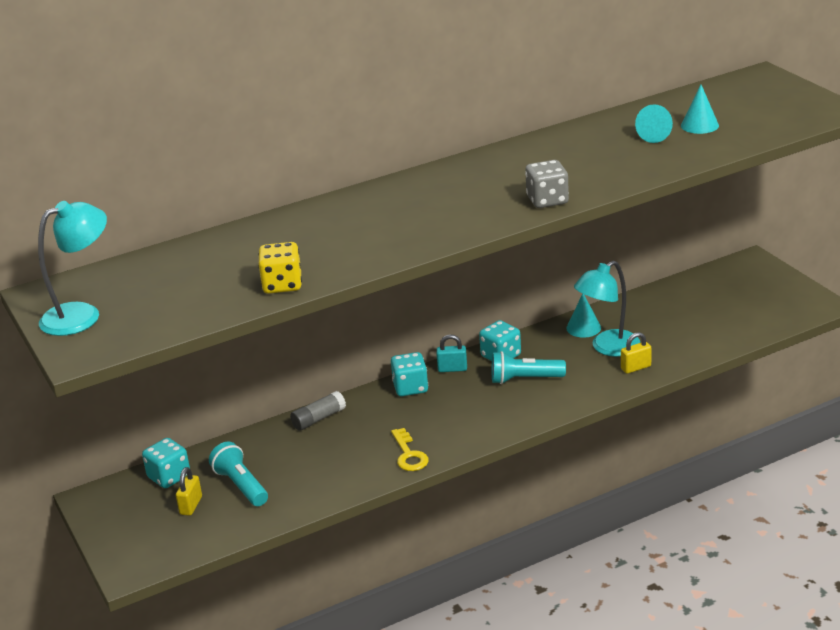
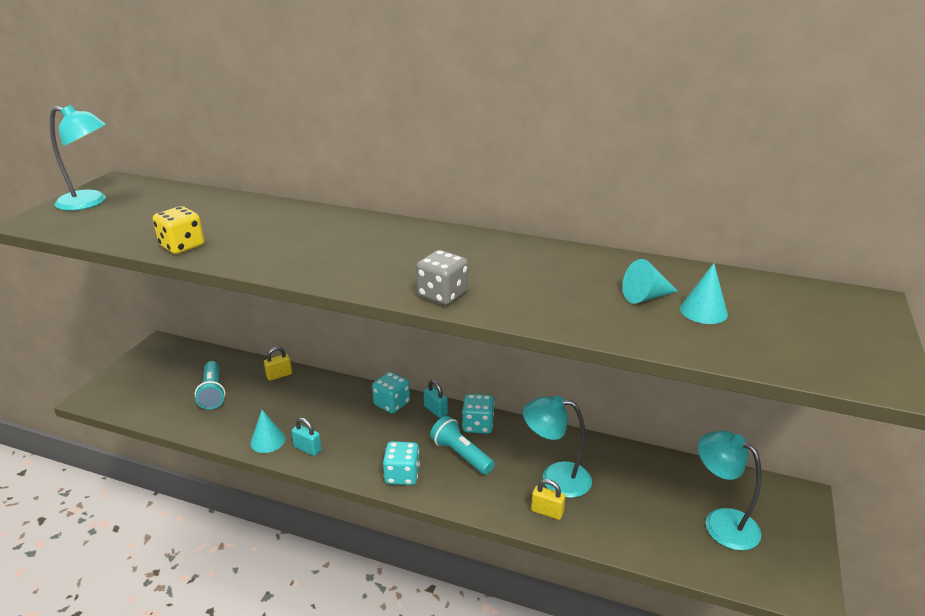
camera: 45 degrees right, 0 degrees up
(169, 477) = (202, 360): turquoise dice -> turquoise dice (402, 475)
(191, 505) = (176, 385): yellow padlock -> yellow padlock (279, 375)
(241, 486) = (212, 393): turquoise flashlight -> turquoise flashlight turned 150 degrees clockwise
(318, 419) = (316, 384): grey glue stick -> none
(409, 455) = (307, 449): yellow key -> turquoise padlock
(583, 328) = (566, 448): turquoise cone -> turquoise cone (267, 441)
(734, 303) = (721, 522): none -> turquoise lamp

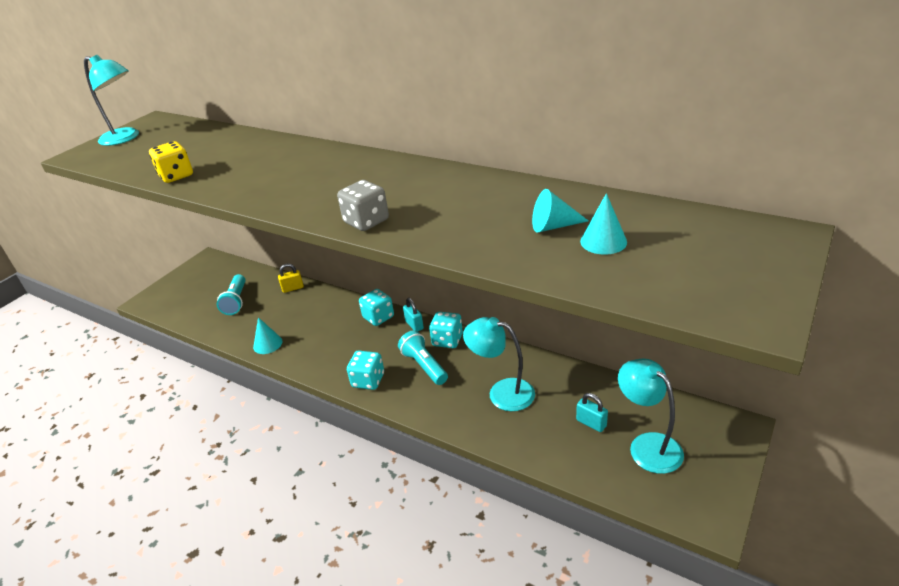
camera: 15 degrees right, 5 degrees up
(307, 449) = (297, 352): turquoise padlock -> turquoise padlock (591, 423)
(547, 512) = (484, 422): yellow padlock -> none

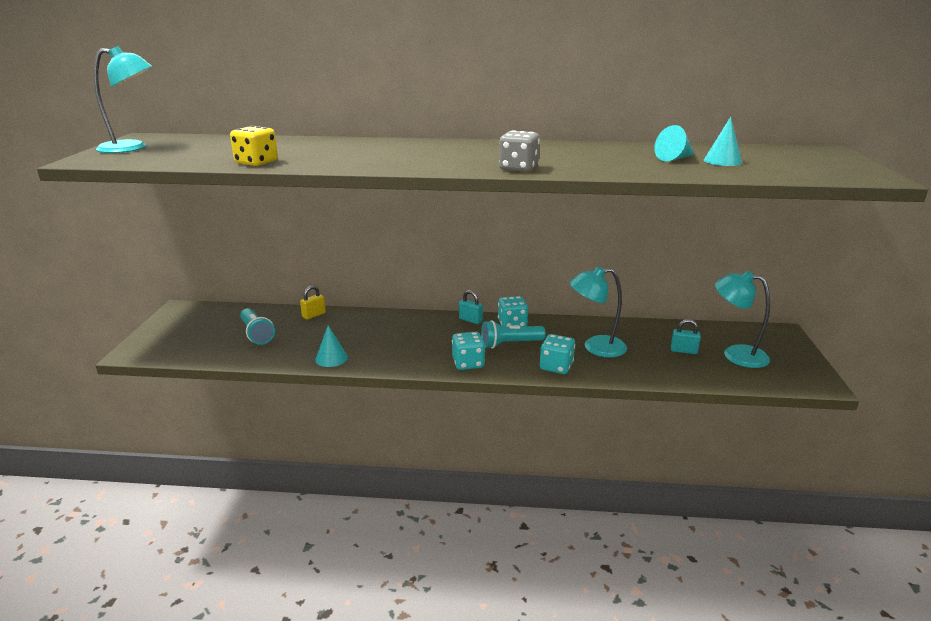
camera: 30 degrees left, 10 degrees down
(378, 317) = (429, 320): turquoise dice -> turquoise dice (556, 366)
(424, 366) = (510, 344): turquoise flashlight -> turquoise flashlight turned 45 degrees counterclockwise

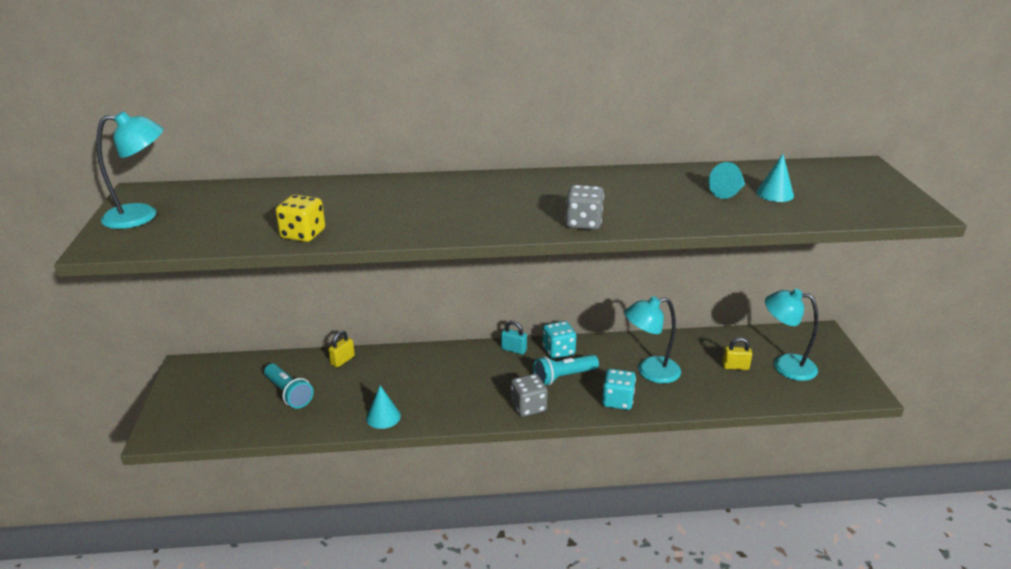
camera: 10 degrees left, 5 degrees up
(468, 363) = (528, 407): turquoise dice -> grey dice
(683, 351) = (735, 367): turquoise padlock -> yellow padlock

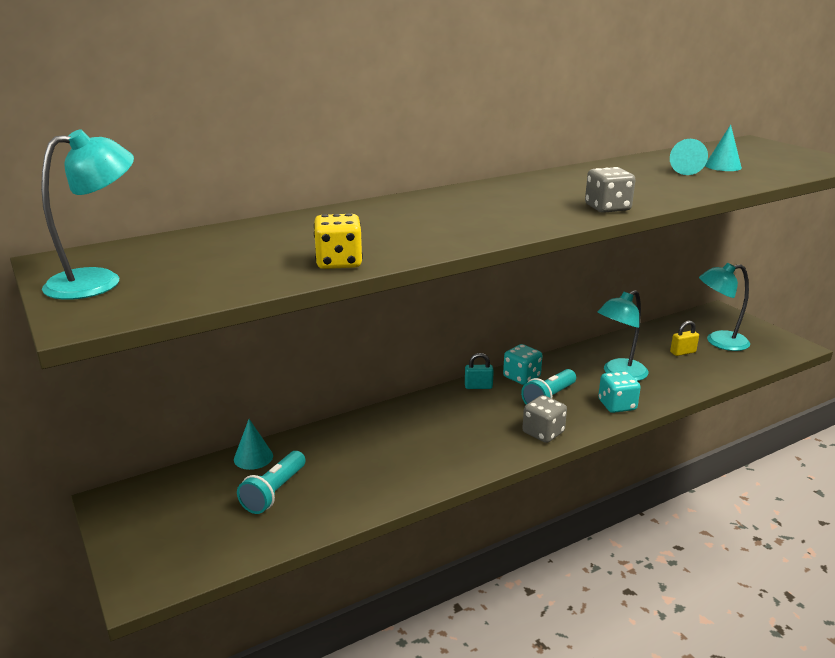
camera: 25 degrees left, 5 degrees down
(288, 393) = (274, 492): turquoise flashlight -> turquoise flashlight turned 90 degrees clockwise
(342, 360) = (307, 442): yellow padlock -> none
(383, 417) = (406, 484): turquoise cone -> turquoise cone (253, 457)

